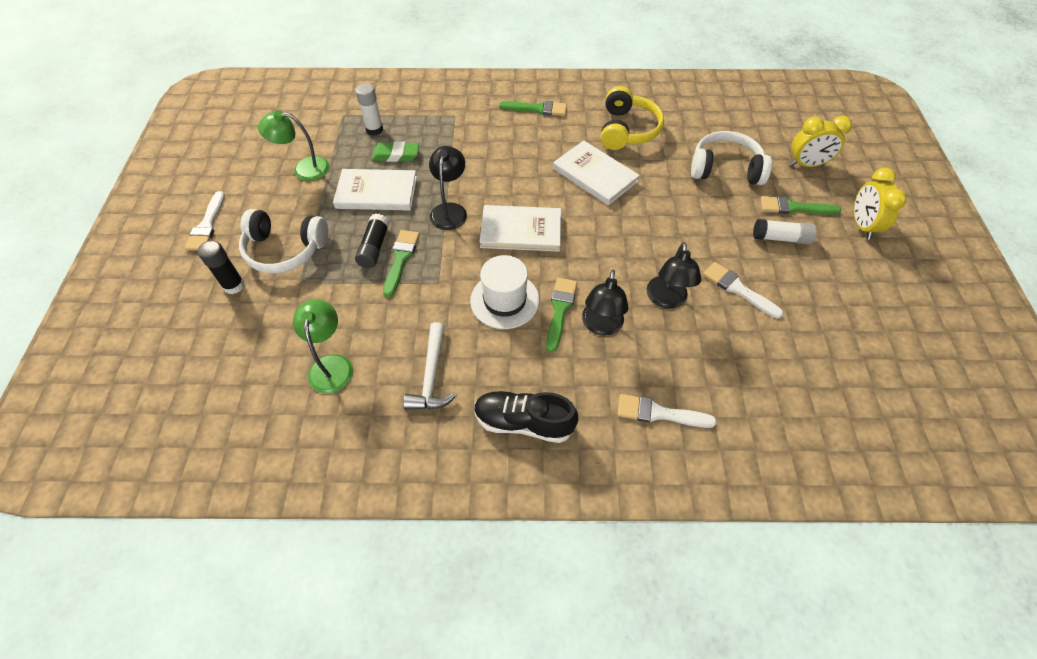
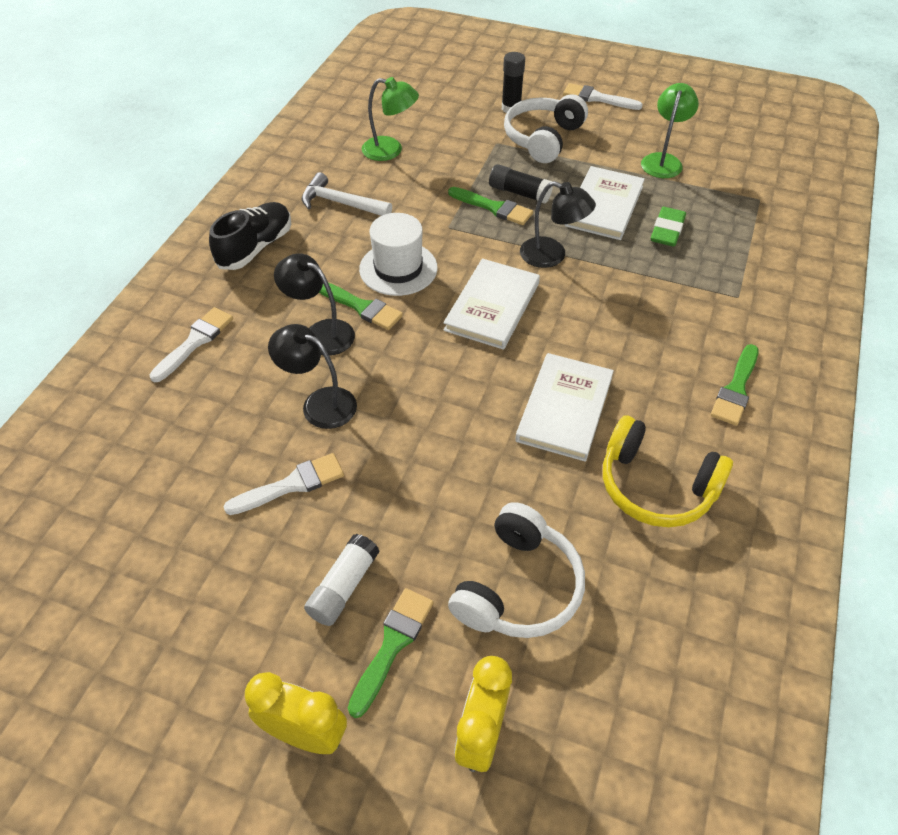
camera: 110 degrees right, 5 degrees down
(374, 129) = (722, 220): white glue stick -> none
(595, 175) = (564, 409): white book -> white book turned 45 degrees counterclockwise

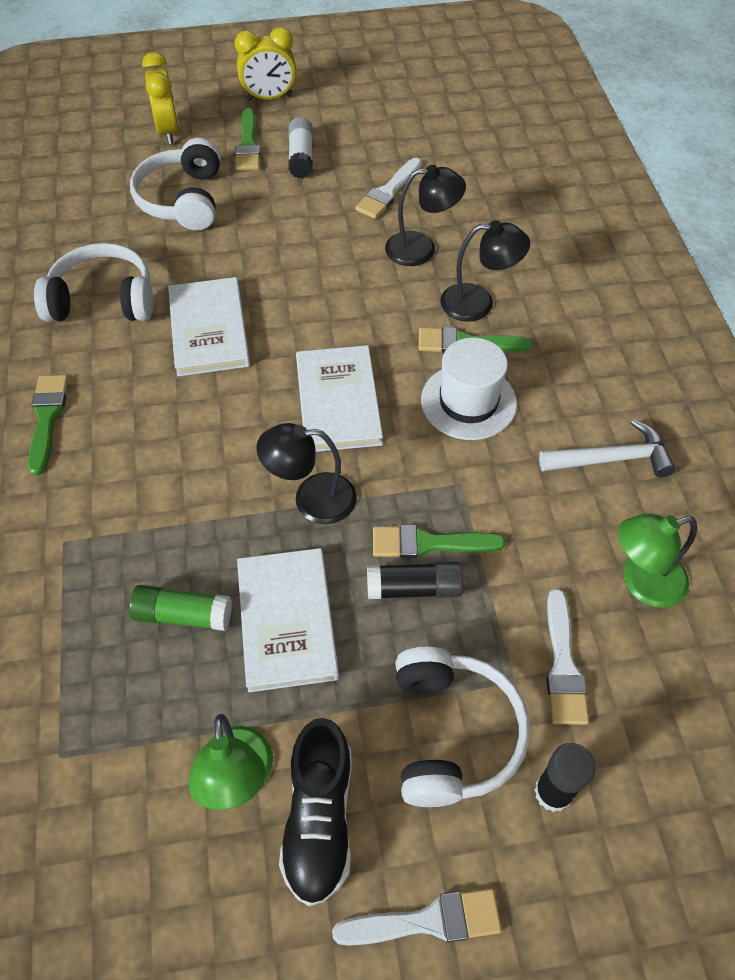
camera: 150 degrees right, 5 degrees up
(195, 342) = (574, 250): white brush -> white brush (563, 665)
(256, 247) = (634, 359): black shoe -> black shoe (319, 819)
(656, 486) = (103, 300): yellow headphones -> white headphones
(667, 230) = (183, 615): green eraser -> green glue stick

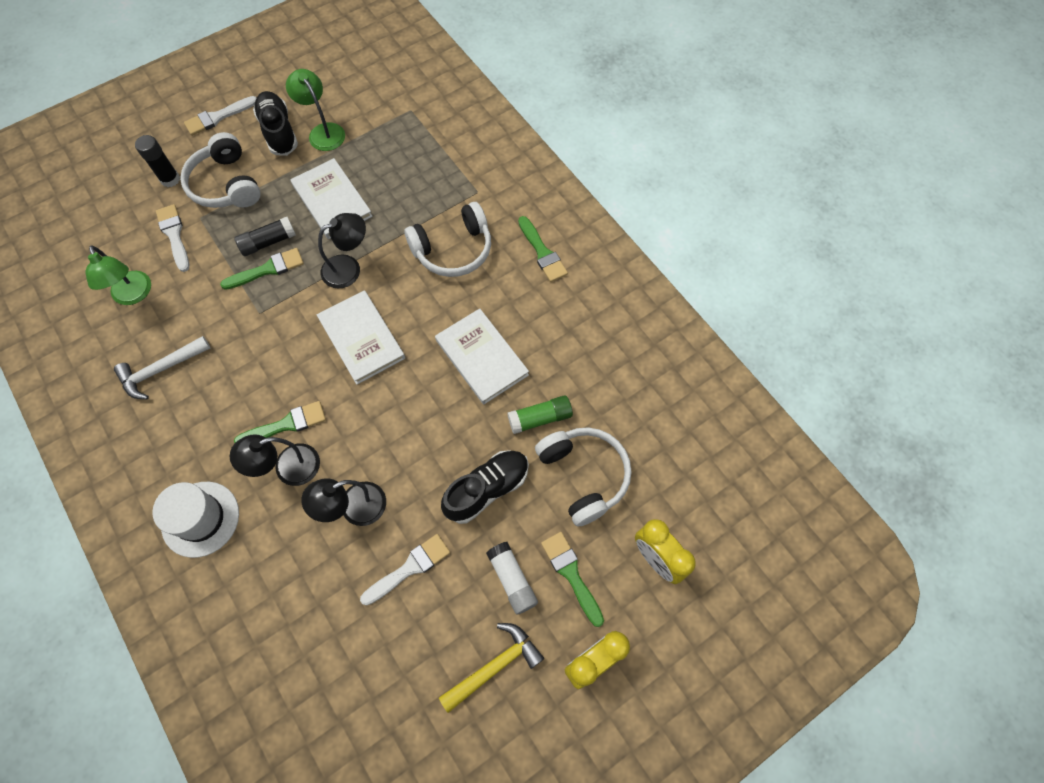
camera: 155 degrees right, 10 degrees up
(103, 300) = (574, 350): white headphones -> white headphones (453, 250)
(183, 615) = (388, 183): green glue stick -> green glue stick (540, 418)
(281, 220) = (487, 489): none -> black shoe
(349, 118) = (495, 665): none -> yellow hammer
(388, 192) = (409, 568): white brush -> white brush turned 45 degrees clockwise
(468, 402) = (270, 375): white hat -> white hat (200, 519)
(641, 582) = (133, 295): green lamp -> green lamp turned 105 degrees clockwise

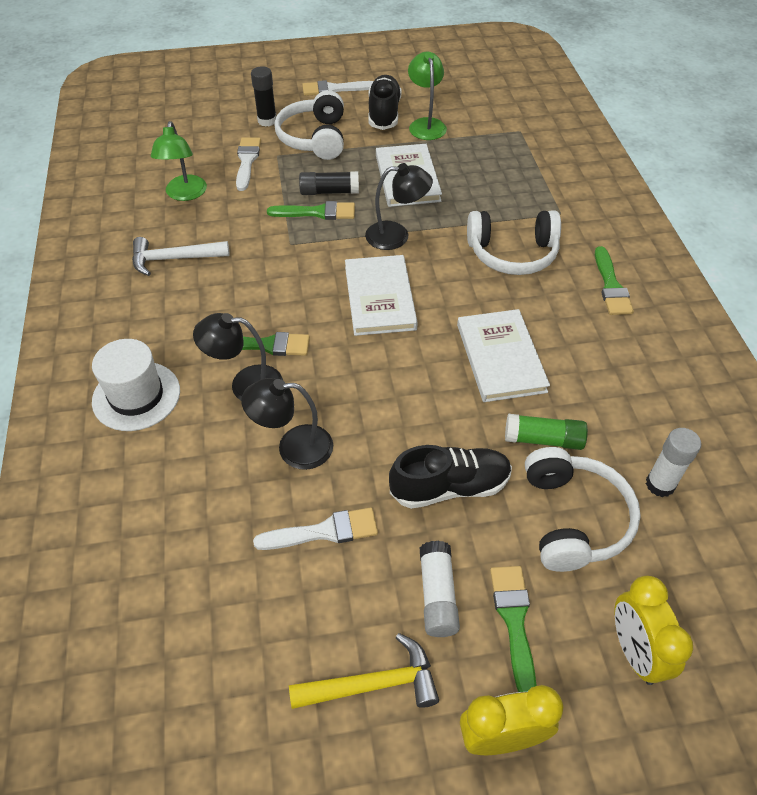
camera: 25 degrees right, 15 degrees down
(634, 420) = (660, 484): none -> white glue stick

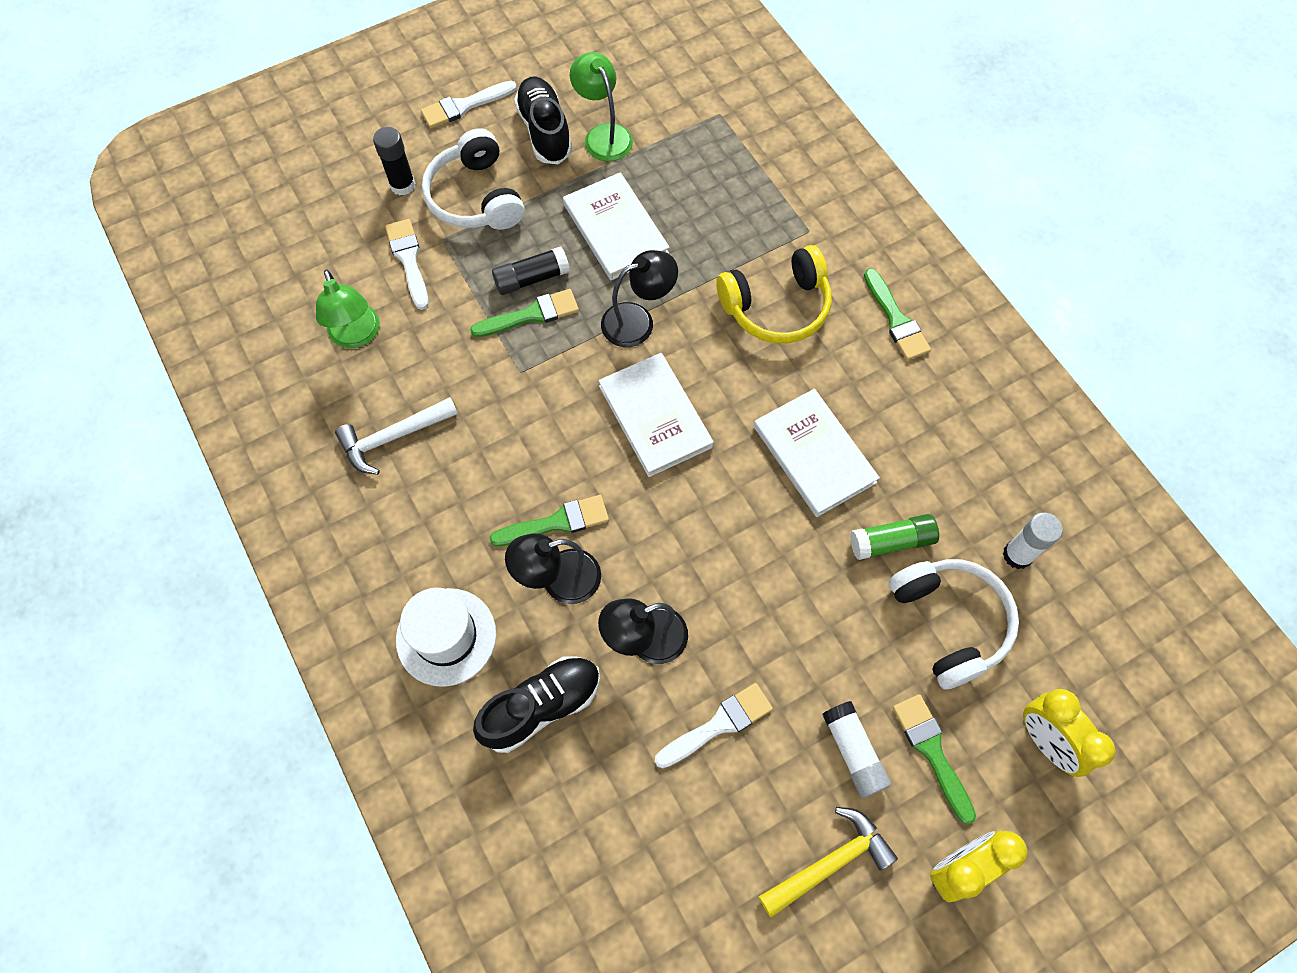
camera: 20 degrees left, 15 degrees up
(450, 487) = (821, 630): black shoe -> black shoe (542, 706)
(512, 253) = (776, 307): white headphones -> yellow headphones

